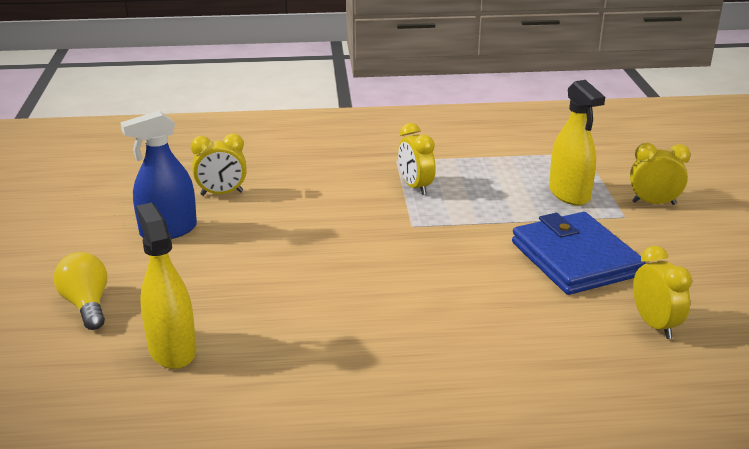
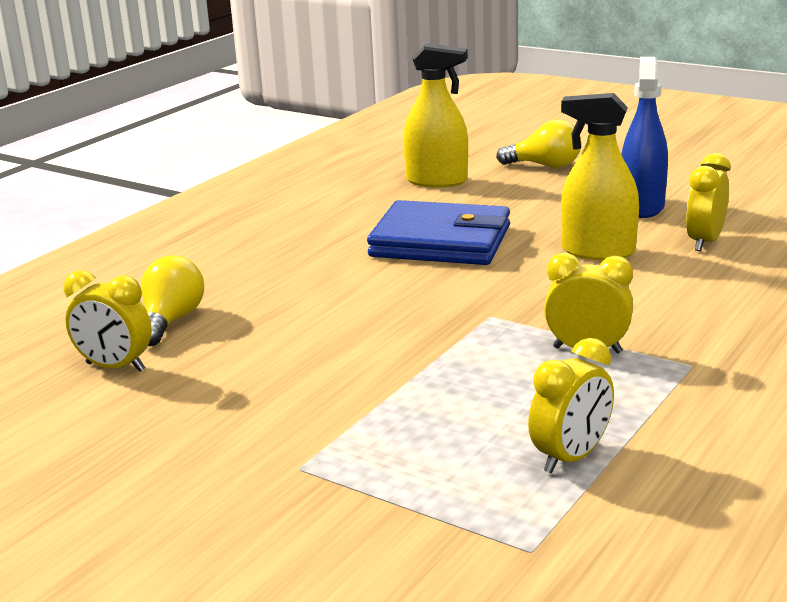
camera: 130 degrees right, 5 degrees down
(569, 194) = (416, 455): yellow spray bottle -> yellow spray bottle (598, 251)
(575, 259) = (277, 380): blue wallet -> blue wallet (441, 241)
(579, 340) = (171, 321): none -> yellow light bulb
(653, 203) = (290, 517): yellow clock -> yellow clock (571, 458)

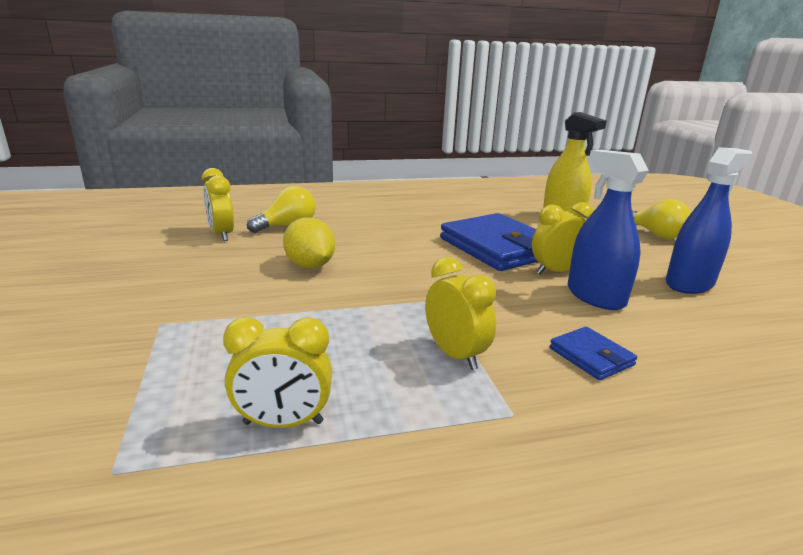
camera: 40 degrees right, 0 degrees up
(305, 346) = (310, 265): none -> yellow lemon
(598, 251) = (595, 296): yellow spray bottle -> blue spray bottle
(671, 301) = (591, 356): none -> blue wallet
(704, 242) = (704, 329): yellow clock -> yellow clock (556, 271)

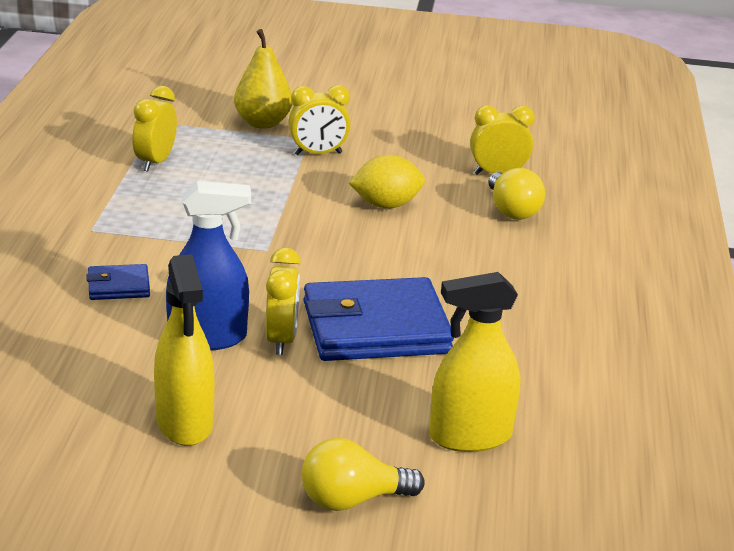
camera: 110 degrees right, 5 degrees up
(110, 365) = (262, 123): none -> yellow pear
(455, 355) = (174, 231): yellow clock -> yellow clock (318, 154)
(689, 284) = (184, 423): blue spray bottle -> yellow spray bottle

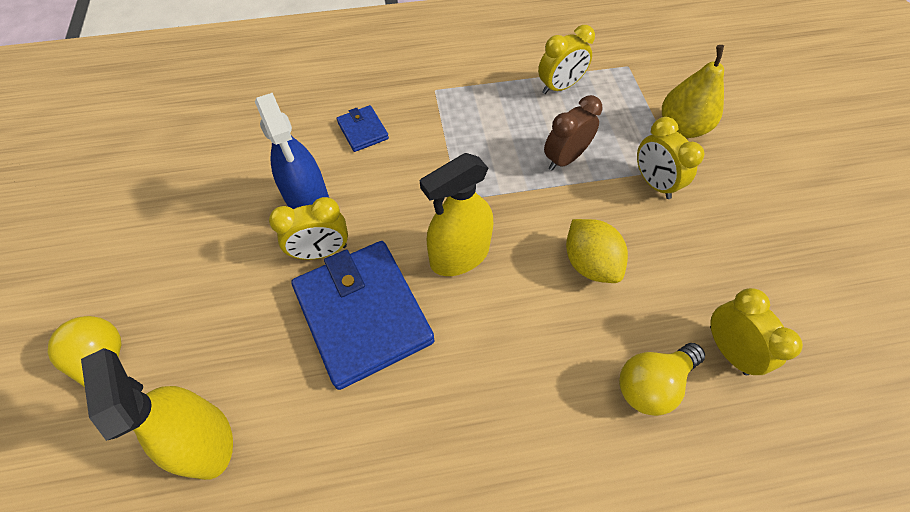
camera: 75 degrees right, 30 degrees up
(155, 162) = (559, 87): yellow clock -> yellow clock turned 150 degrees clockwise
(184, 423) = (194, 227): yellow spray bottle -> yellow spray bottle (459, 255)
(256, 185) = (565, 158): none -> brown clock

